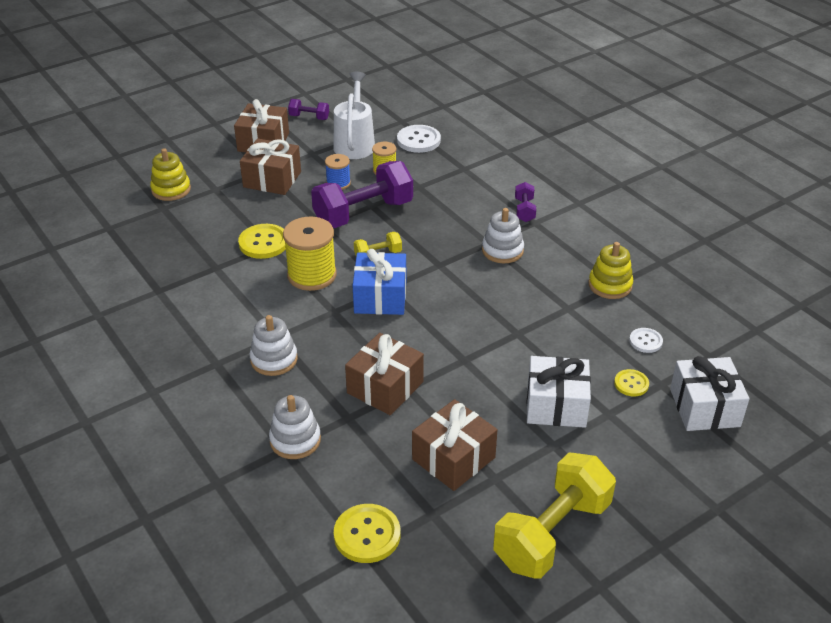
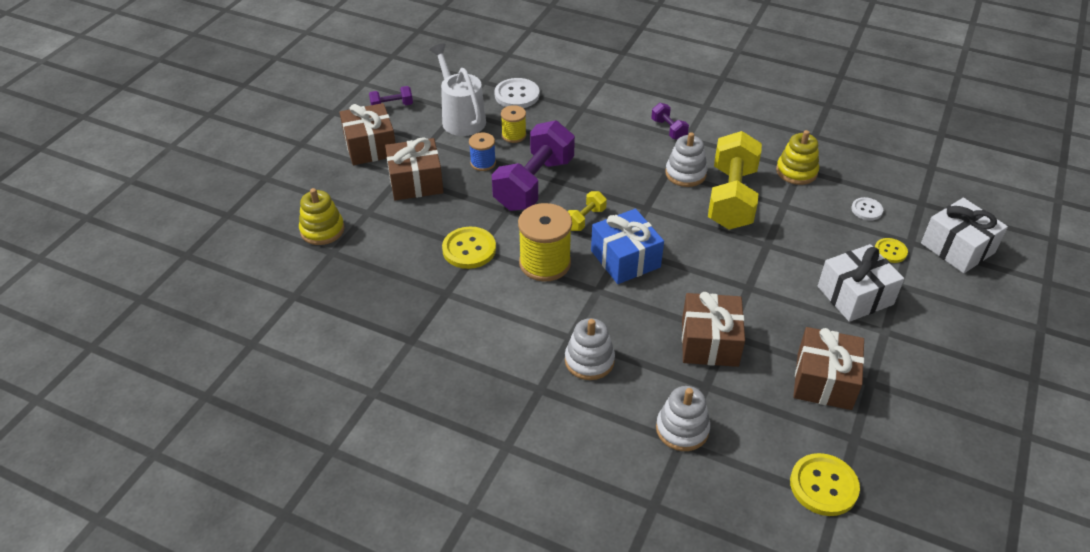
camera: 30 degrees left, 5 degrees up
(552, 533) = (955, 408): yellow dumbbell -> yellow dumbbell (731, 198)

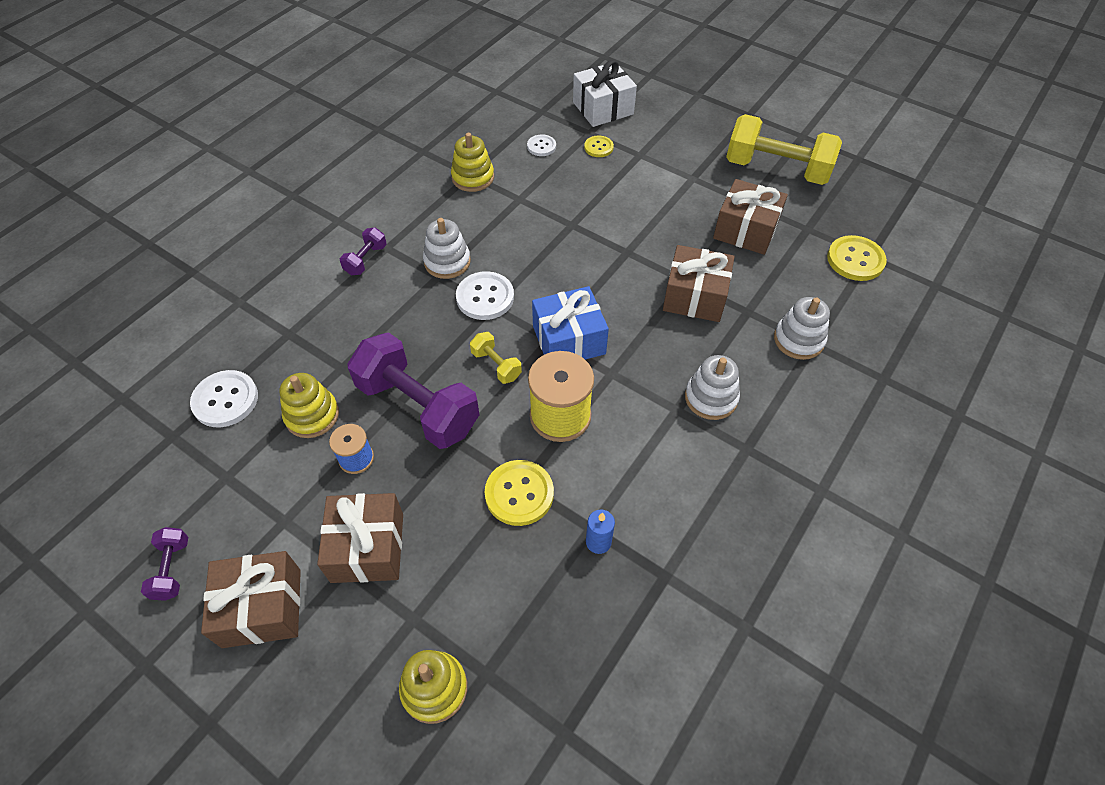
camera: 80 degrees left, 10 degrees up
(435, 298) = (598, 542): none -> blue candle
(460, 117) = (245, 475): white watering can -> none
(514, 135) = (312, 415): yellow spool -> yellow stacking toy
(654, 202) = (485, 297): none -> white button
(668, 129) = (366, 260): purple dumbbell -> purple dumbbell turned 45 degrees counterclockwise
(731, 198) = (498, 234): yellow dumbbell -> yellow dumbbell (776, 169)
(855, 295) = (649, 184): white gift -> none

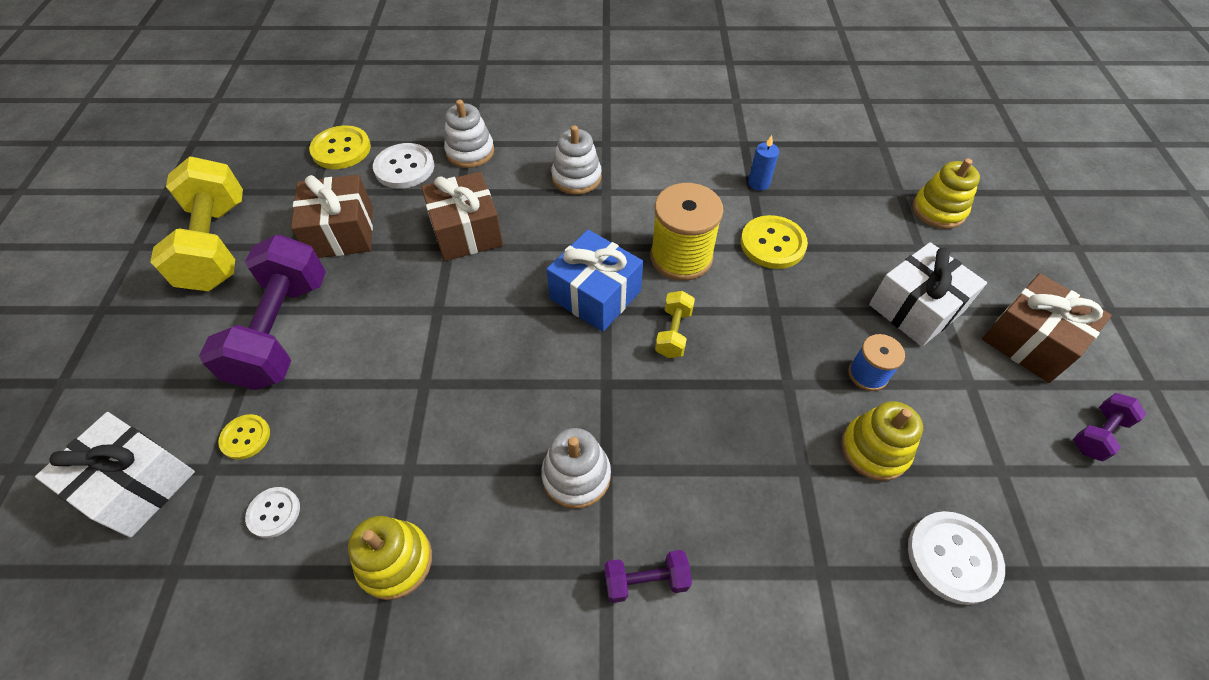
camera: 125 degrees left, 0 degrees up
(367, 547) = (915, 308): brown gift -> white gift
(418, 406) = (774, 364): purple dumbbell -> purple dumbbell (283, 331)
(485, 297) = (599, 398): white button -> white button (404, 168)

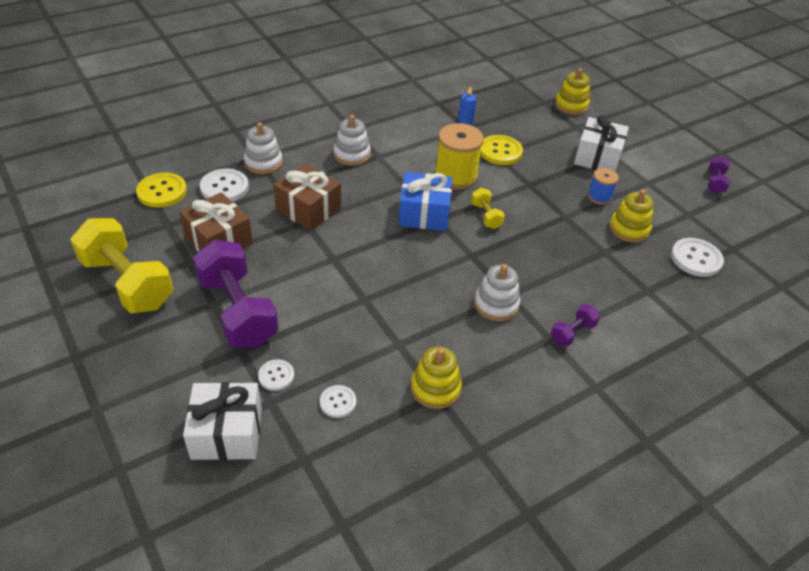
camera: 35 degrees left, 10 degrees down
(245, 437) = (276, 376): yellow button -> white button
(1030, 341) = (659, 153): brown gift -> none

